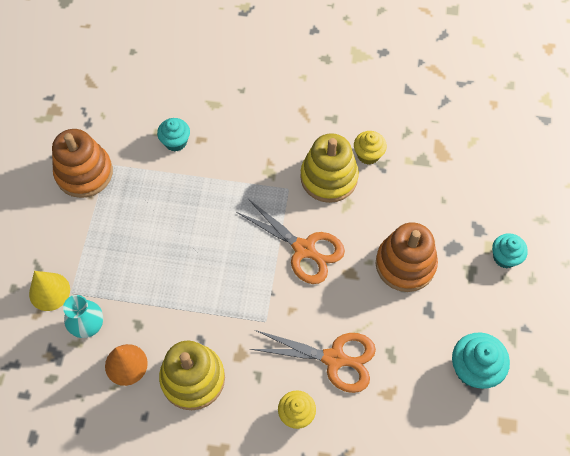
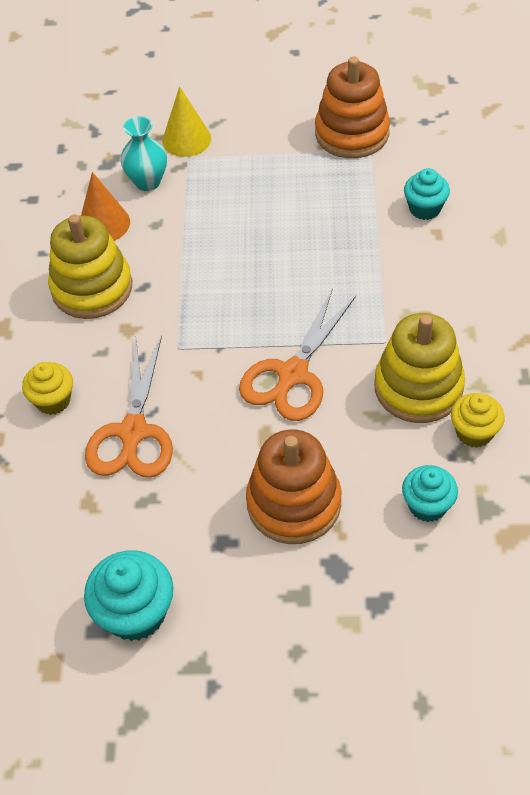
camera: 85 degrees right, 10 degrees down
(505, 257) = (335, 647): turquoise cupcake -> turquoise cupcake (427, 505)

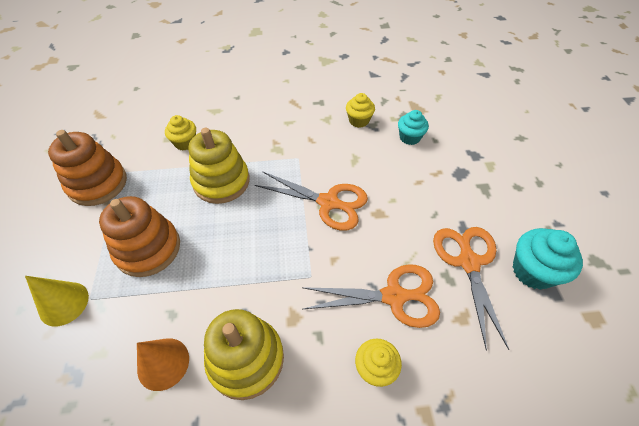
camera: 100 degrees left, 0 degrees up
(147, 182) = (113, 330): turquoise vase -> none
(166, 531) = (468, 261): none -> orange scissors
(294, 503) = (425, 195): orange stacking toy -> orange stacking toy (148, 248)
(418, 387) = (331, 143): yellow stacking toy -> yellow stacking toy (221, 181)
(425, 208) = (185, 143): turquoise cupcake -> yellow cupcake

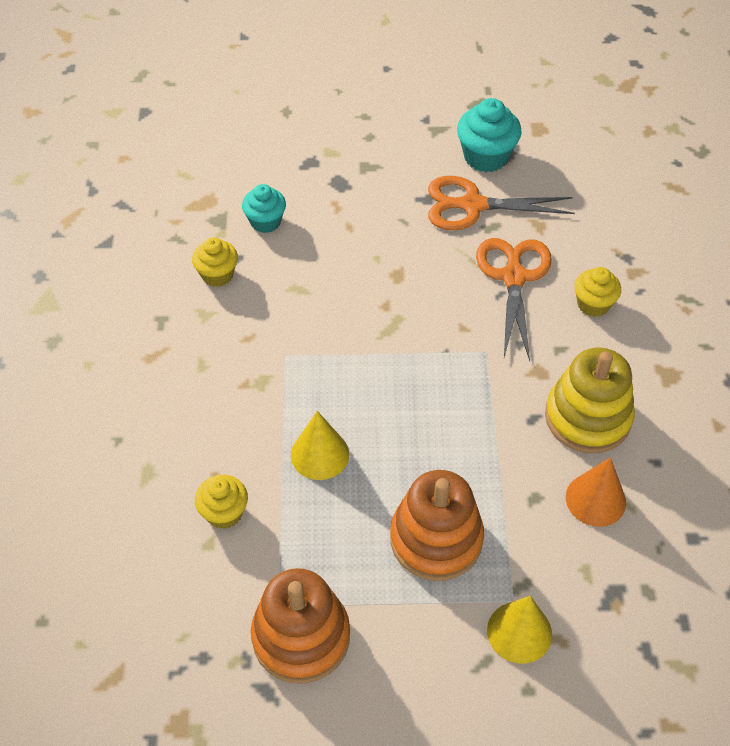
camera: 85 degrees left, 0 degrees up
(221, 181) = (320, 454): yellow stacking toy -> yellow cone
(329, 203) = (375, 325): orange scissors -> none

